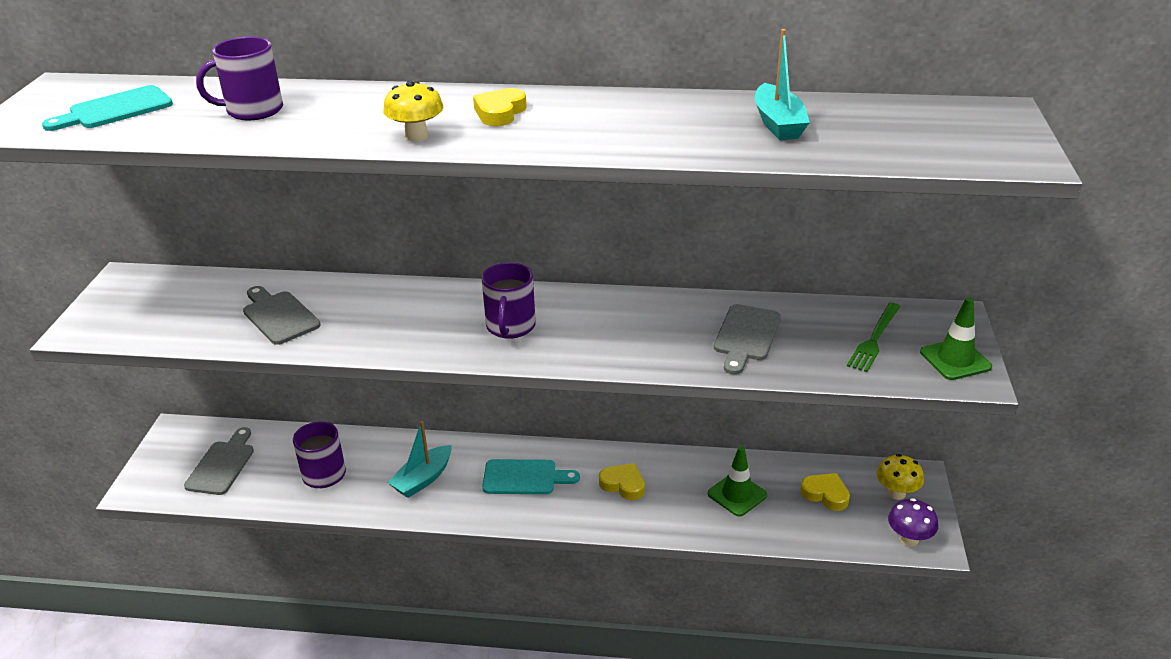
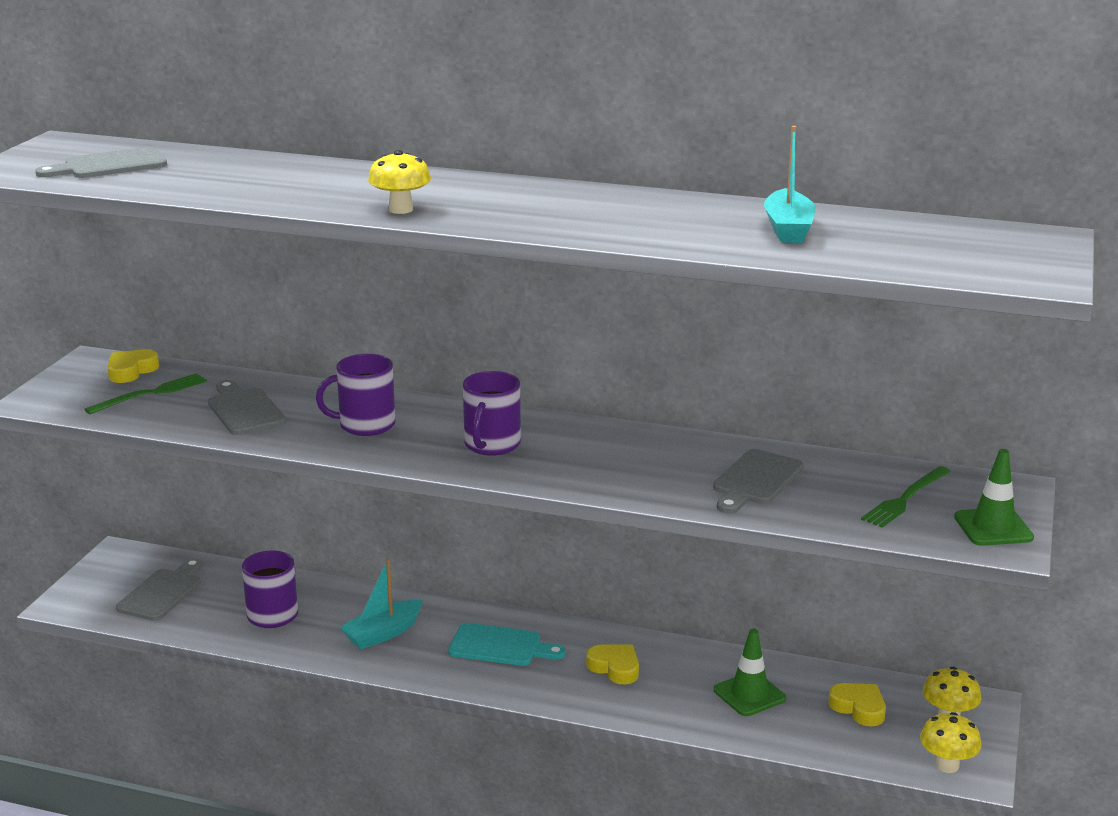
camera: 10 degrees right, 10 degrees down
(115, 109) = (109, 165): turquoise cutting board -> grey cutting board
(188, 308) = (151, 394): none -> green fork
(253, 110) = (245, 176): purple mug -> purple mug (365, 425)
(500, 113) = (496, 197): yellow heart -> yellow heart (131, 371)
(909, 539) = (947, 765): purple mushroom -> yellow mushroom

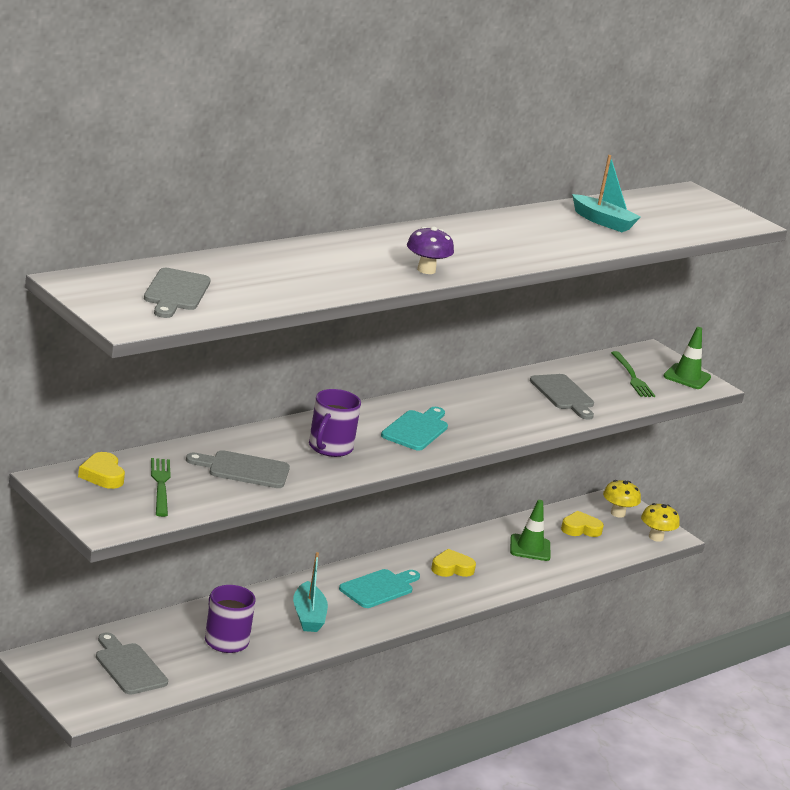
camera: 60 degrees left, 0 degrees up
(401, 209) = (426, 270): yellow mushroom -> purple mushroom
(491, 445) = (416, 429): purple mug -> turquoise cutting board

